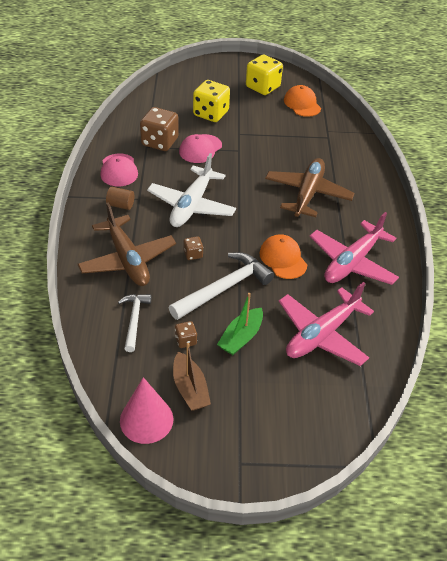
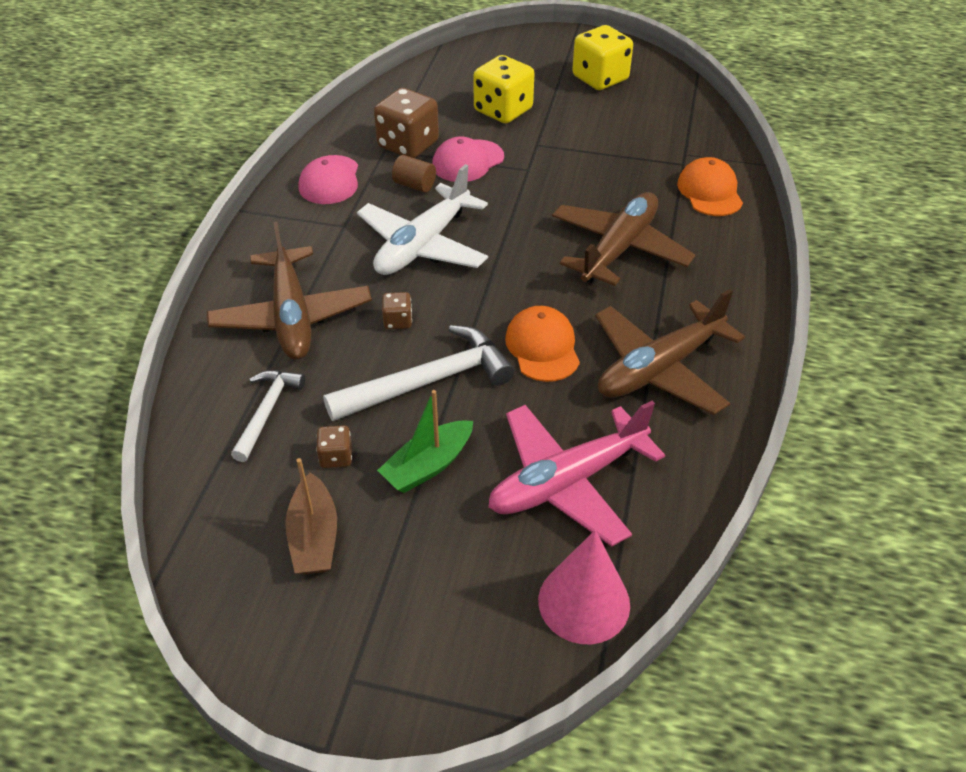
camera: 15 degrees right, 0 degrees up
(120, 205) = (313, 232): brown cylinder -> brown cylinder (414, 185)
(146, 419) = (225, 576): pink cone -> pink cone (584, 602)
(302, 104) = (656, 109): orange cap -> orange cap (710, 191)
(352, 262) = (659, 368): pink plane -> brown plane

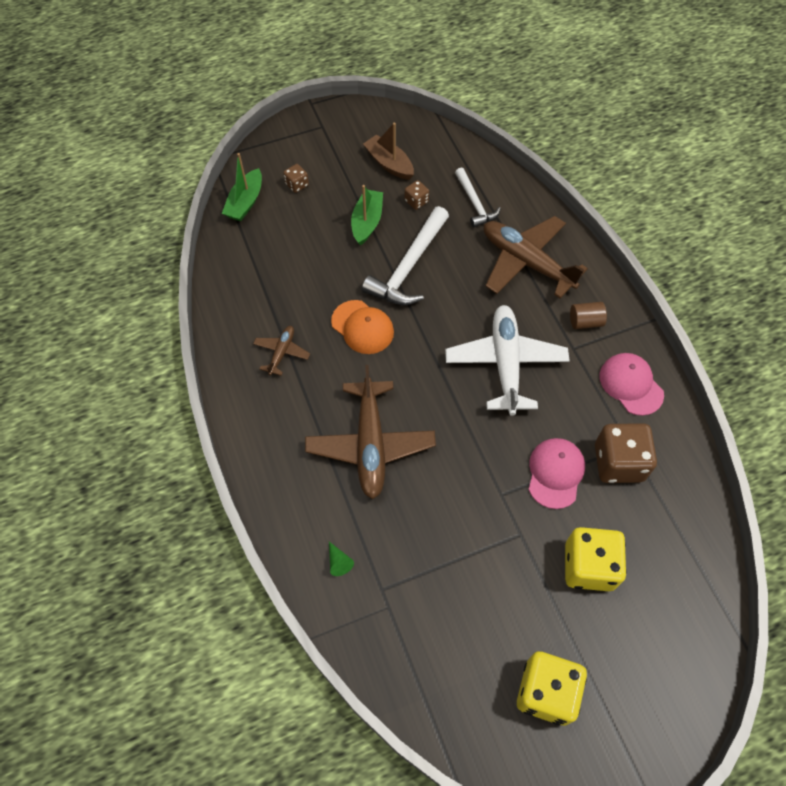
camera: 145 degrees right, 15 degrees up
(398, 321) = (463, 295): brown dice -> brown dice (297, 185)
(414, 185) = (568, 419): brown cylinder -> brown cylinder (585, 322)
(567, 481) = (290, 252): pink plane -> none
(584, 602) = (245, 202): pink cone -> green boat
(659, 368) = (282, 352): brown plane -> brown plane, size x0.48
(710, 191) = (339, 562): orange cap -> green cone

